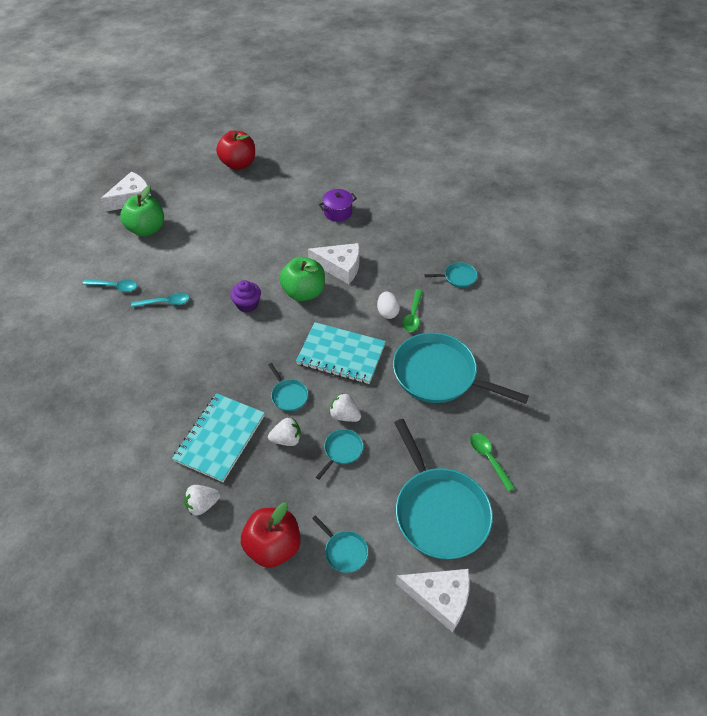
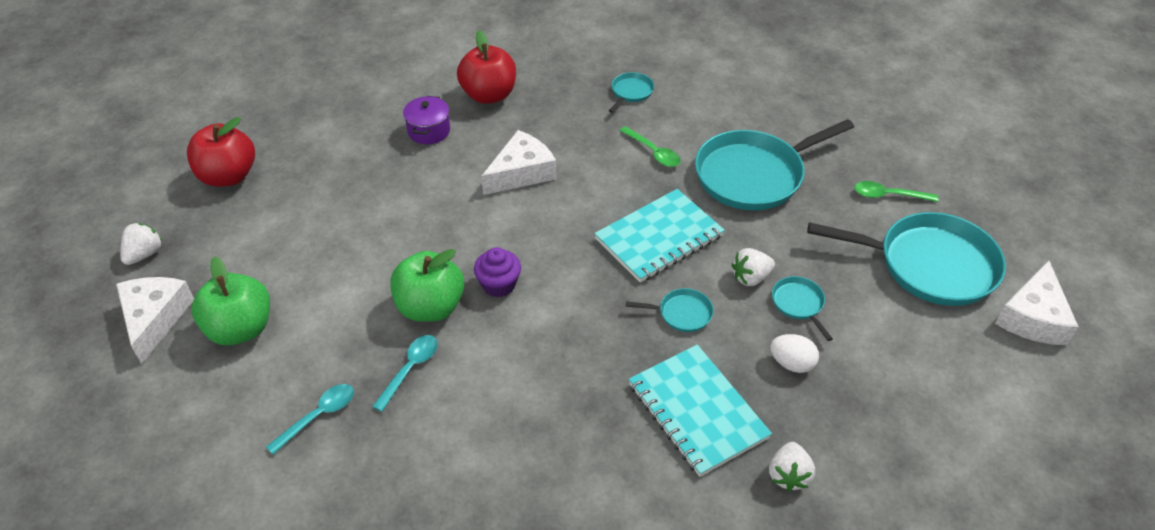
camera: 55 degrees left, 5 degrees down
(273, 546) = (891, 429): red apple -> red apple (489, 95)
(287, 439) = (747, 346): white strawberry -> white strawberry (144, 254)
(304, 292) = (530, 223): green apple -> green apple (430, 307)
(344, 551) = (935, 367): turquoise pan -> none
(387, 312) = (630, 169): white egg -> white egg (791, 363)
(439, 597) = (1032, 317): white cheese -> white cheese turned 150 degrees clockwise

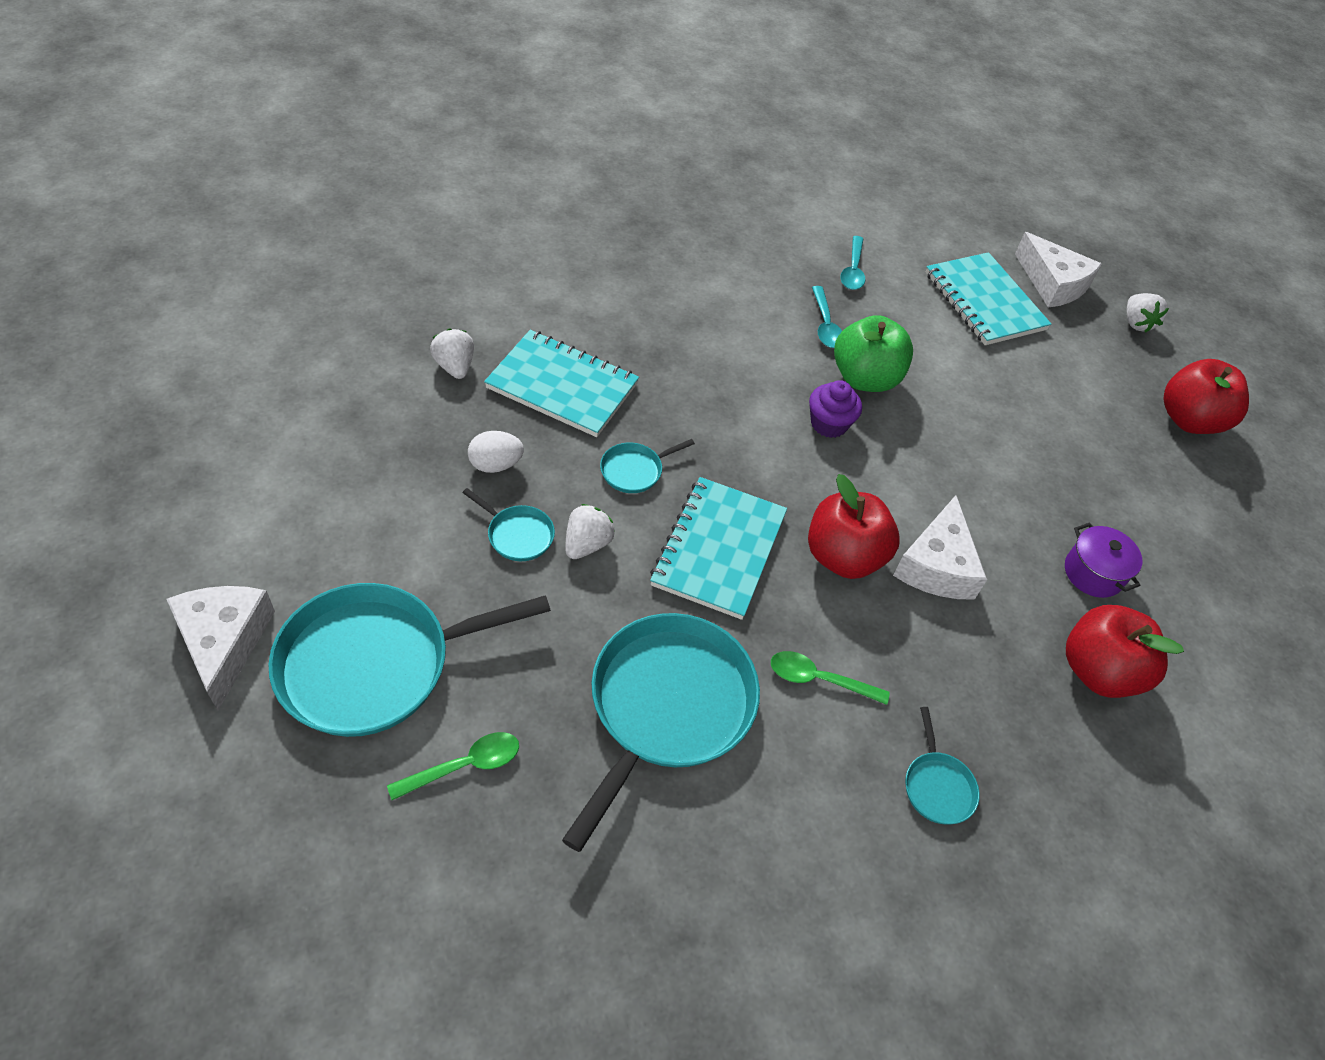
camera: 140 degrees right, 5 degrees up
(240, 329) = (984, 301): green apple -> turquoise notebook
(578, 200) = (843, 556): none -> red apple

